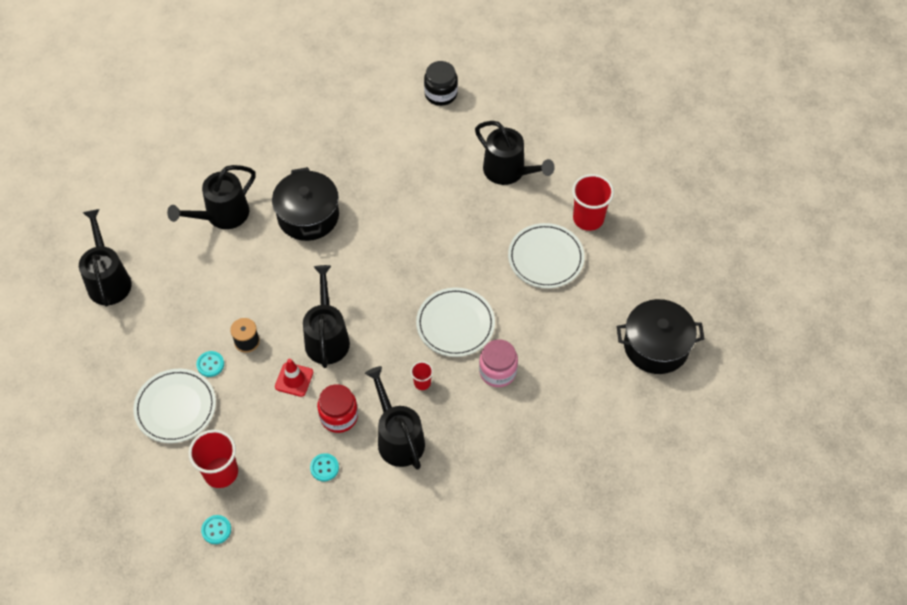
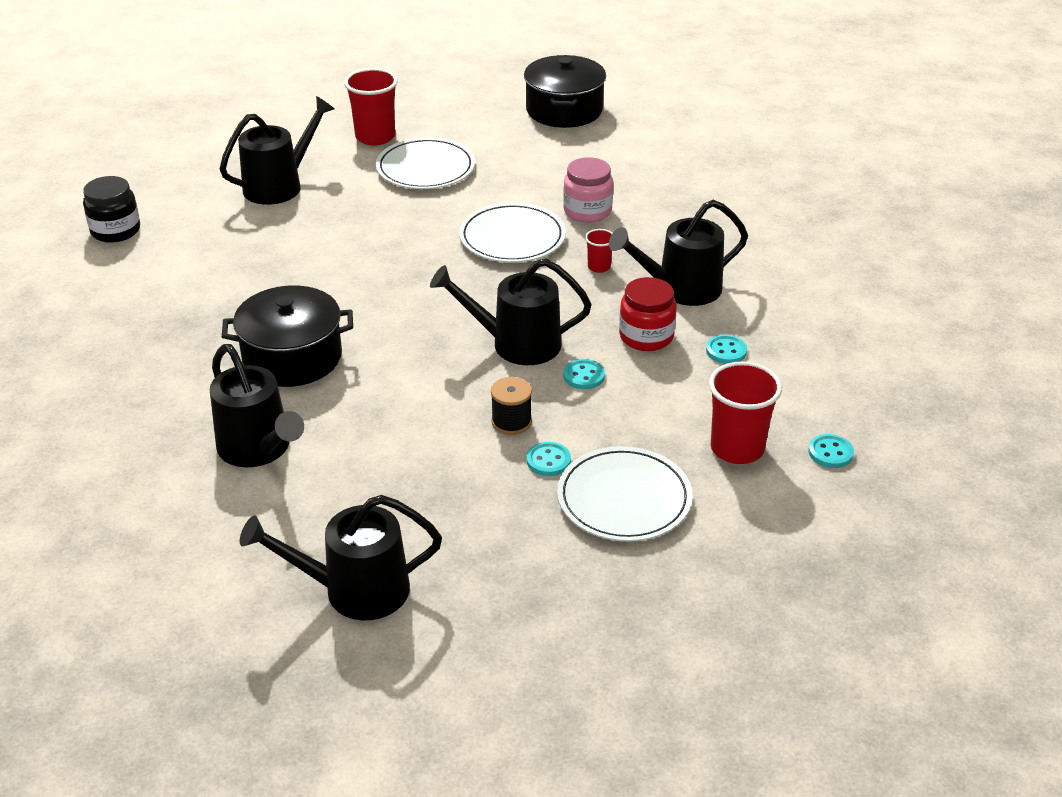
camera: 85 degrees left, 20 degrees down
(294, 379) = (584, 376): red traffic cone -> turquoise button

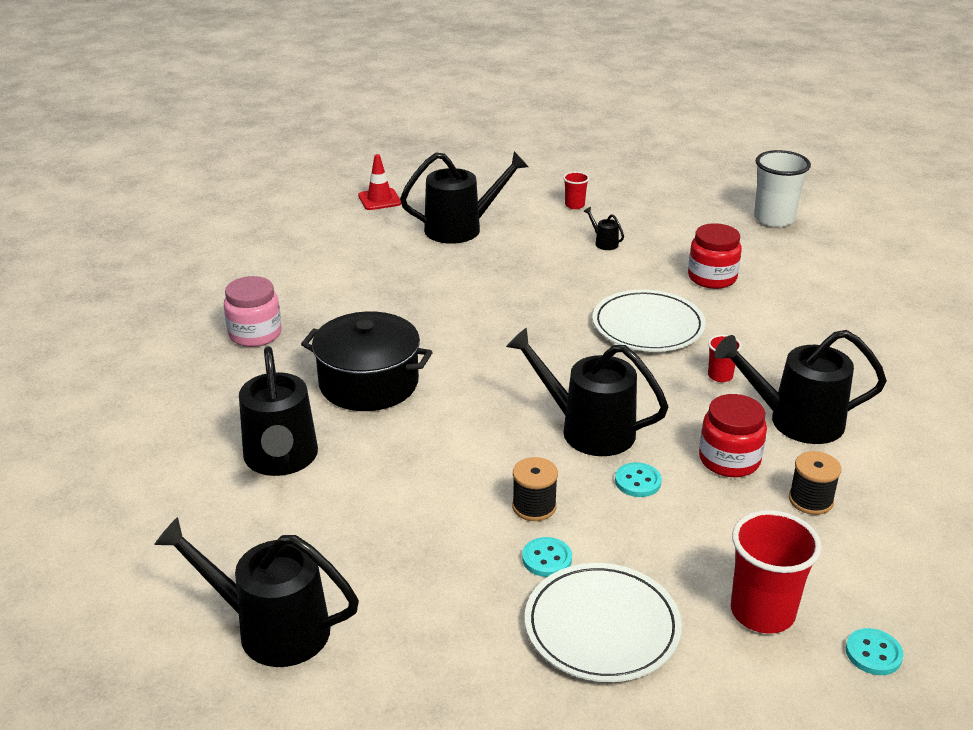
camera: 25 degrees right, 5 degrees down
(116, 230) = (298, 234): black jar -> none
(176, 174) = (379, 199): none -> red traffic cone
(375, 137) = (574, 205): red cup -> red cup, size x0.50
(425, 168) = (604, 243): white plate -> black watering can
(542, 179) = (712, 278): none -> red jar
(564, 110) = (774, 219): black pot -> white cup
(587, 211) = (740, 319): pink jar -> pink jar (255, 334)
(726, 351) = (810, 500): turquoise button -> black spool

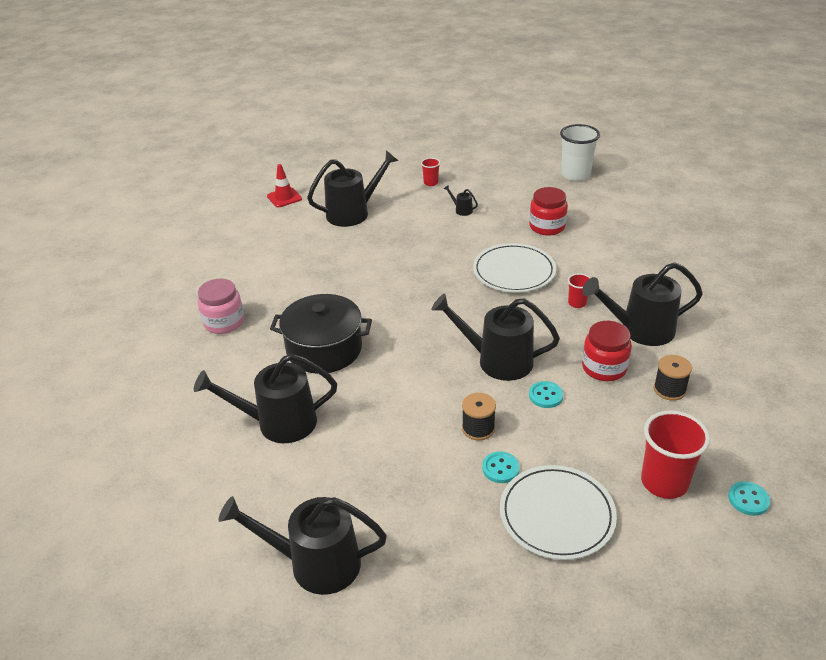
camera: 10 degrees left, 5 degrees up
(281, 460) = (278, 423): black watering can -> black watering can turned 105 degrees clockwise

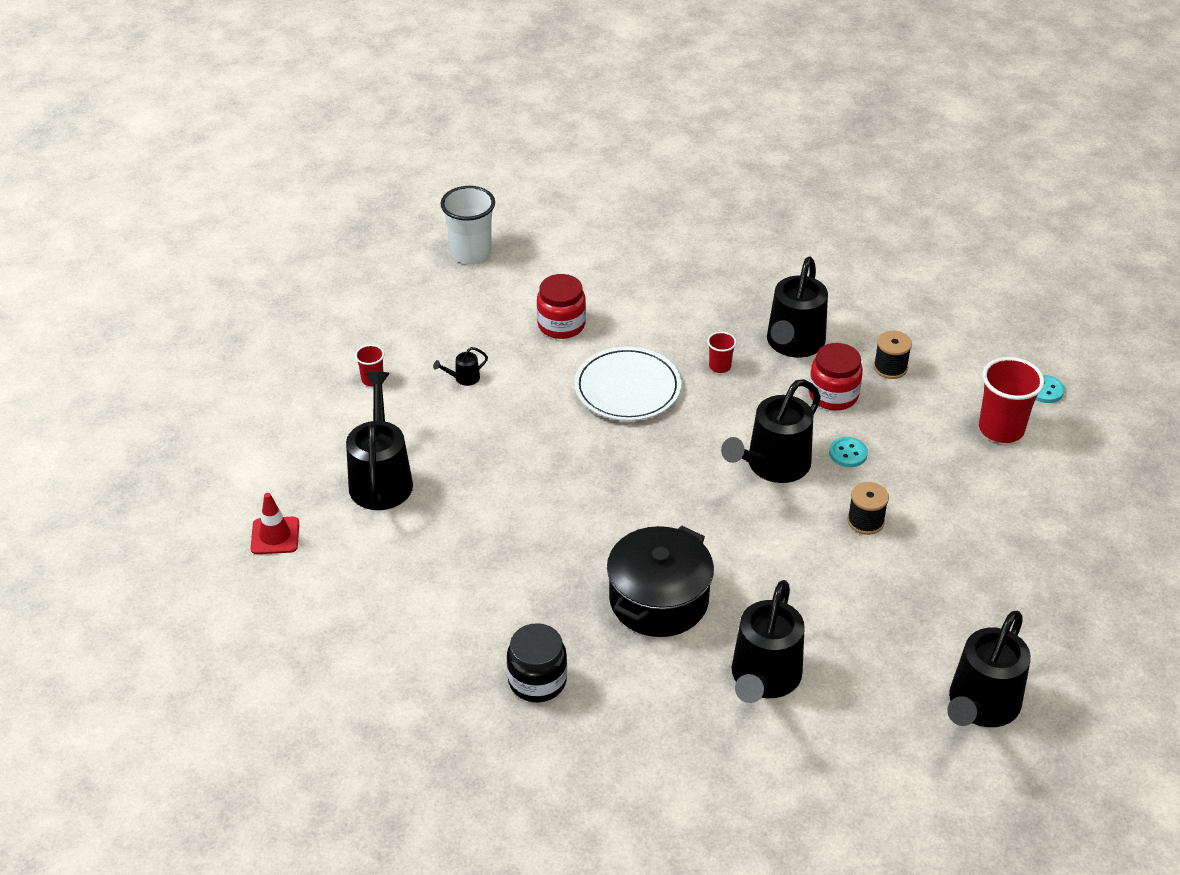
camera: 65 degrees left, 5 degrees up
(224, 322) = (537, 681): pink jar -> black jar
(500, 468) = (928, 527): turquoise button -> none
(557, 515) = (1004, 514): white plate -> none

